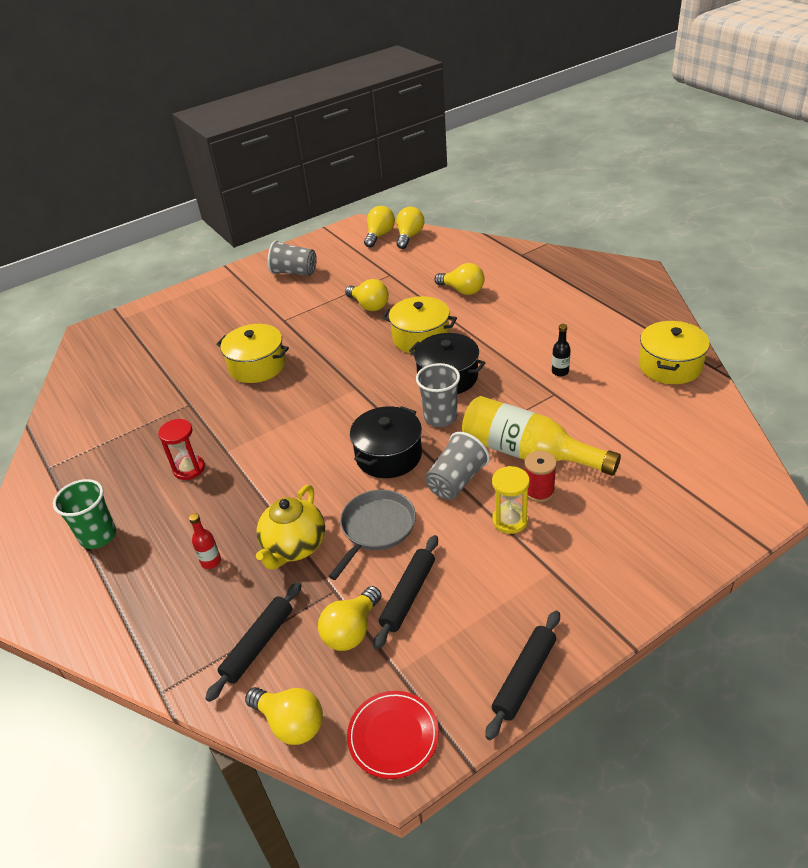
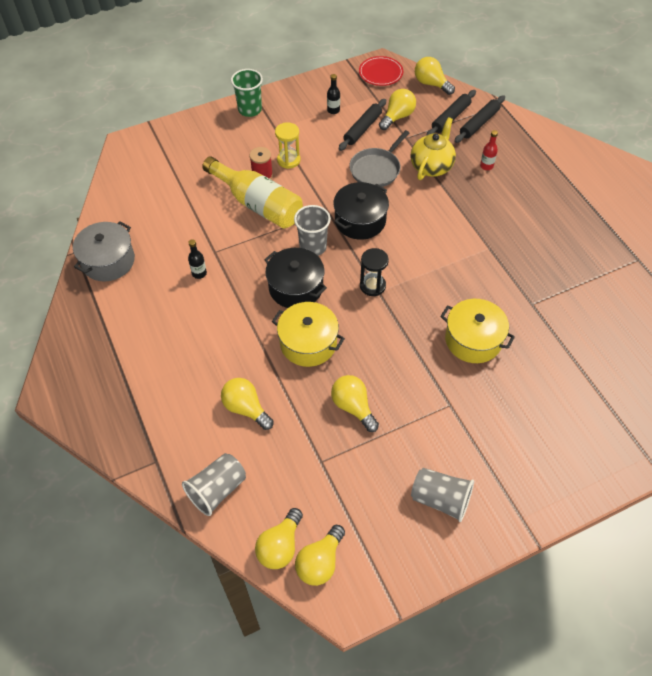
camera: 175 degrees left, 15 degrees up
(98, 536) = (571, 195): green cup -> green cup (250, 109)
(189, 469) = (517, 237): red hourglass -> none
(363, 392) = (372, 286): none -> black hourglass
(456, 481) = (315, 192): grey cup -> grey cup (217, 490)
(466, 625) = (333, 110): none -> black bottle
(524, 677) = (311, 85): black rolling pin -> black rolling pin (479, 123)
(670, 366) = (108, 261): yellow pot -> grey pot

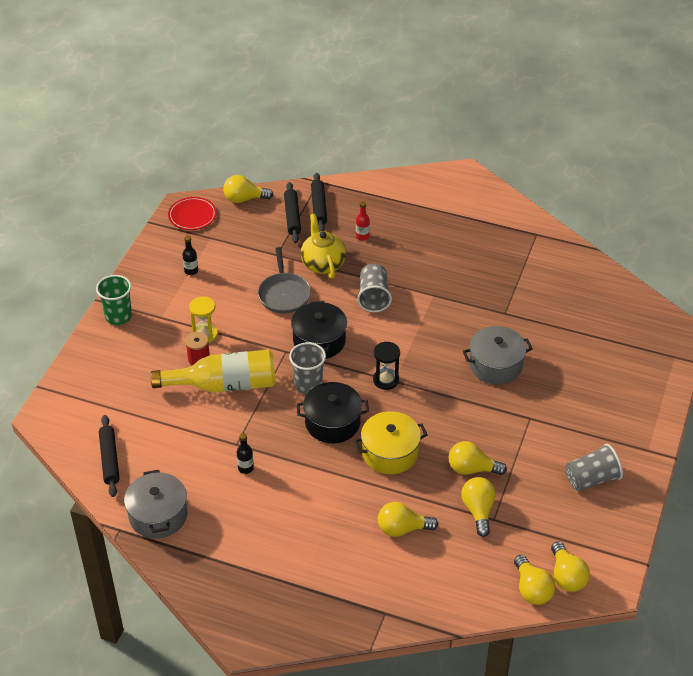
camera: 45 degrees left, 10 degrees down
(217, 490) = (449, 593): grey cup -> grey cup (373, 297)
(362, 129) = (233, 270): black rolling pin -> black rolling pin (109, 459)
(397, 117) = (250, 242): yellow light bulb -> yellow light bulb (478, 510)
(473, 340) = (495, 365): yellow pot -> grey pot

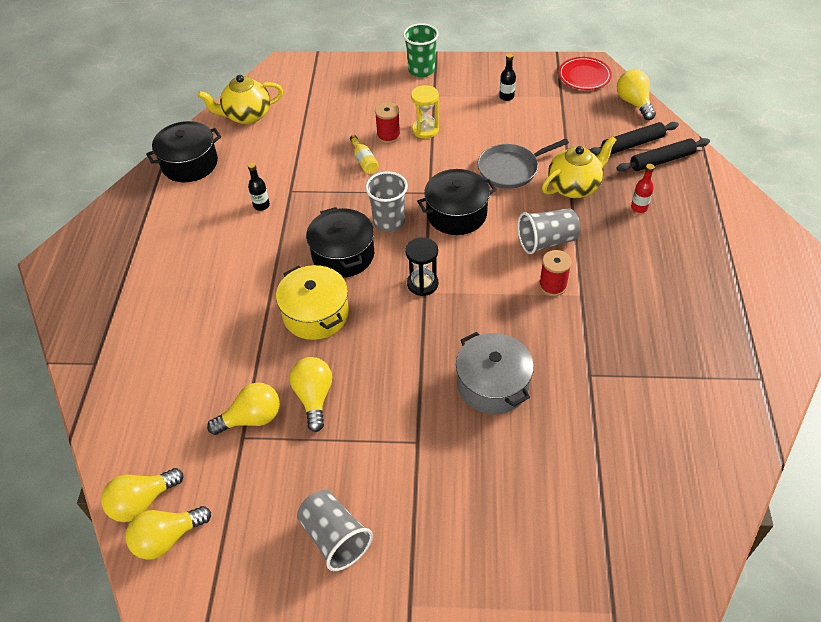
camera: 75 degrees right, 5 degrees up
(109, 459) = (247, 116): black rolling pin -> yellow teapot
(158, 515) = (189, 164): grey pot -> black pot
(224, 385) = (364, 161): yellow bottle -> yellow bottle, size x0.41
(402, 528) = (210, 351): yellow light bulb -> none
(418, 307) = (552, 285): none -> red spool

